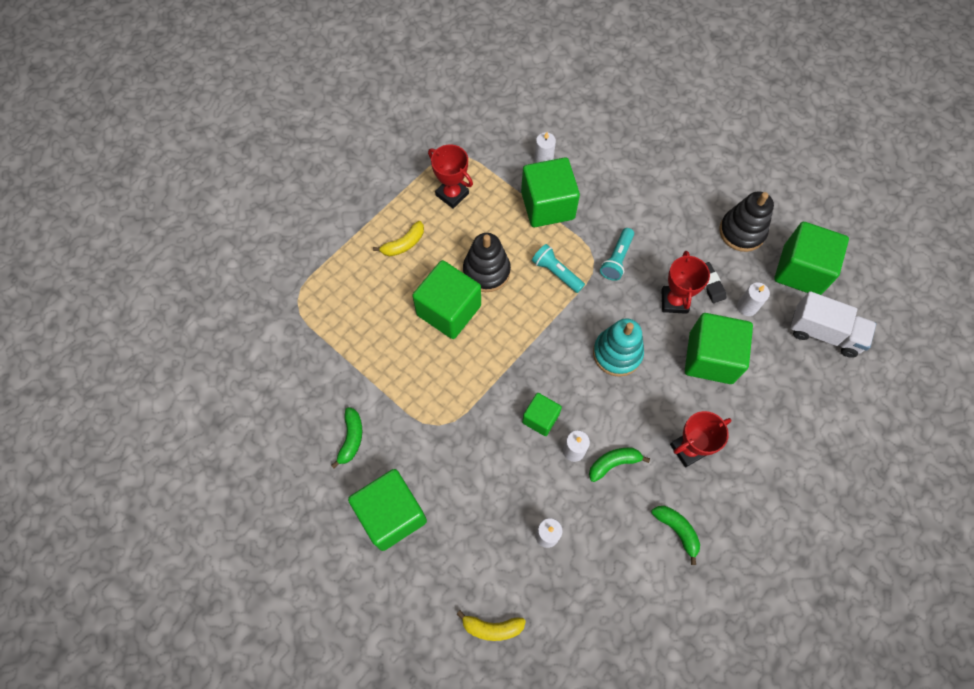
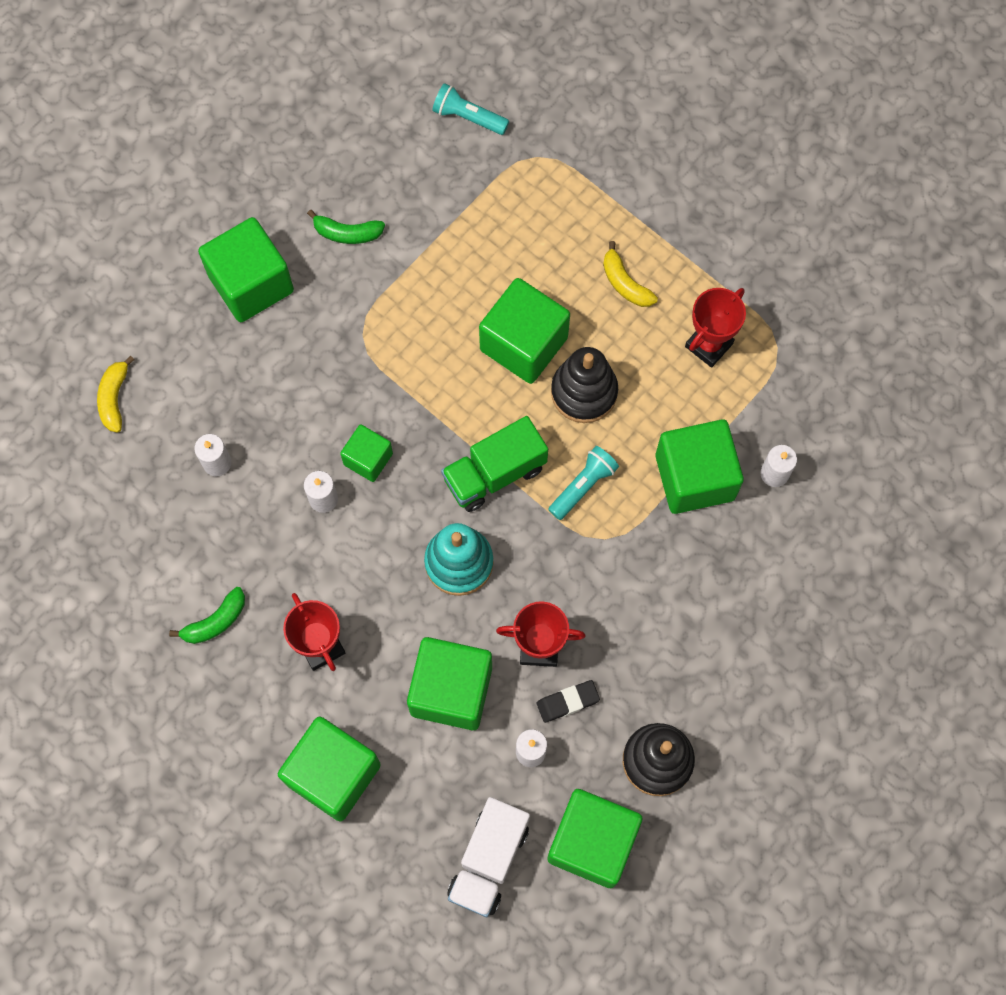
camera: 90 degrees right, 5 degrees up
(549, 330) = (494, 473): none -> green truck
(613, 463) = (305, 548): green banana -> none
(617, 259) = (606, 571): turquoise flashlight -> turquoise flashlight (468, 117)
(781, 437) = (333, 774): none -> green cube

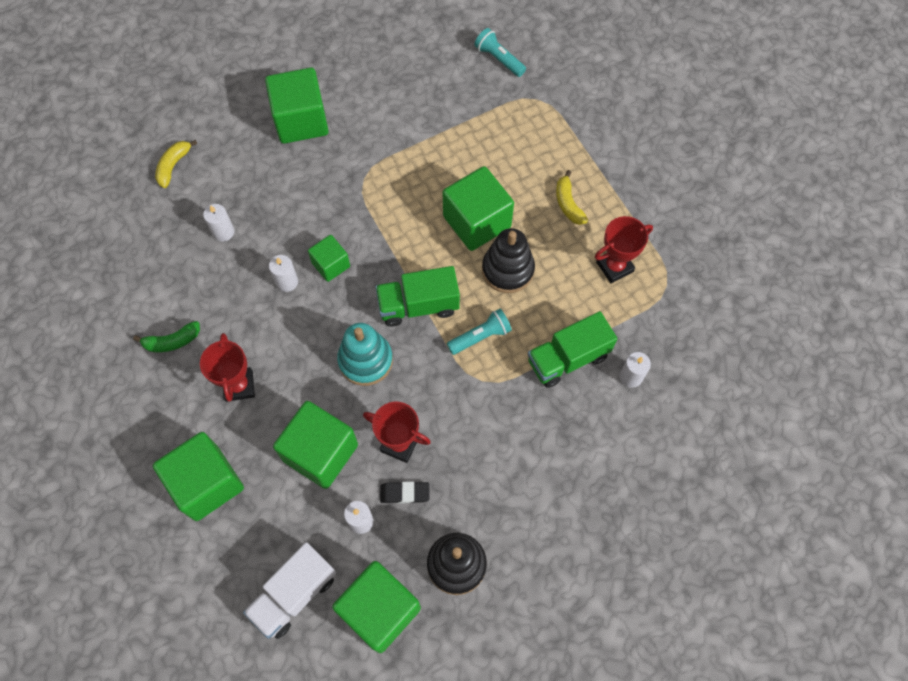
camera: 20 degrees right, 5 degrees down
(347, 233) = (382, 108): green banana -> none
(694, 477) = (568, 358): green cube -> green truck

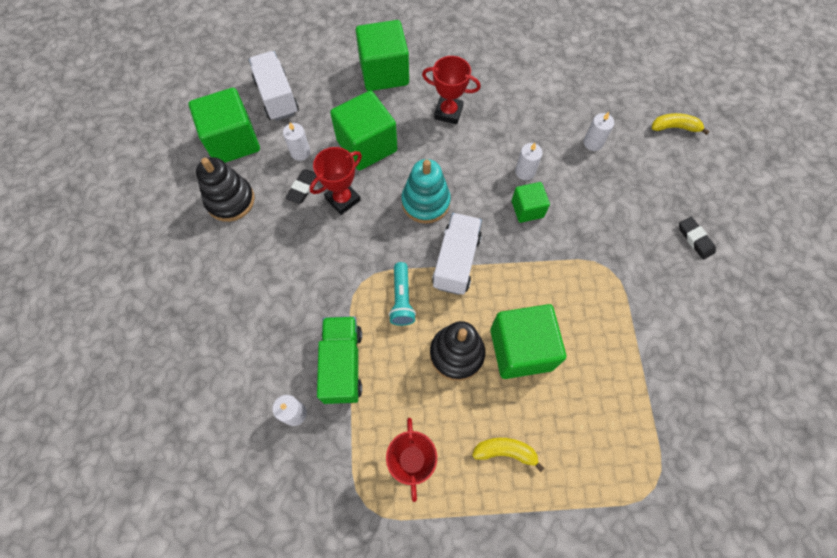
camera: 115 degrees right, 0 degrees up
(172, 341) = (506, 83): green banana -> none
(173, 166) = (674, 127): yellow banana -> yellow banana turned 45 degrees counterclockwise
(301, 121) = (695, 239): green cube -> black eraser
(418, 305) = (456, 261): green truck -> white truck
(498, 59) = (725, 470): turquoise flashlight -> none

